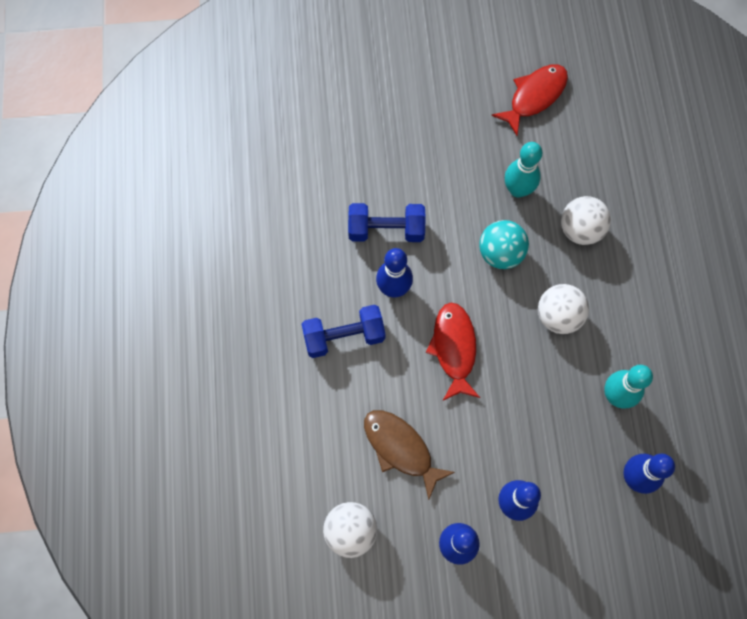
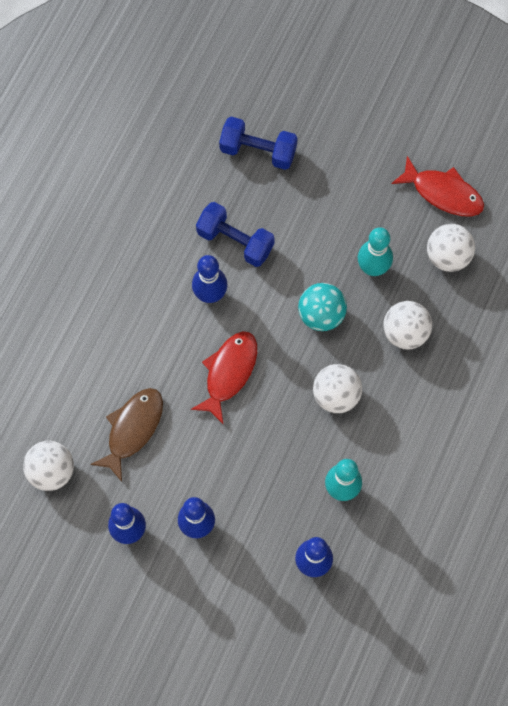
camera: 30 degrees right, 0 degrees up
(344, 336) = (143, 312): blue dumbbell -> blue dumbbell (258, 151)
(401, 449) = (132, 429): brown fish -> brown fish turned 45 degrees clockwise
(534, 97) = (443, 193): red fish -> red fish turned 45 degrees clockwise
(572, 147) = (448, 256): none -> white ball

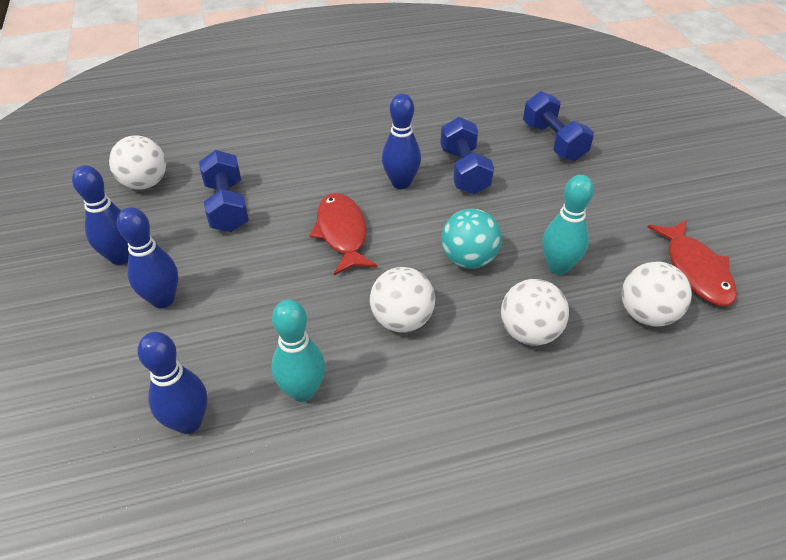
camera: 50 degrees right, 25 degrees down
(132, 429) = (227, 206): brown fish -> blue dumbbell
(229, 373) = (342, 233): red fish -> red fish turned 90 degrees counterclockwise

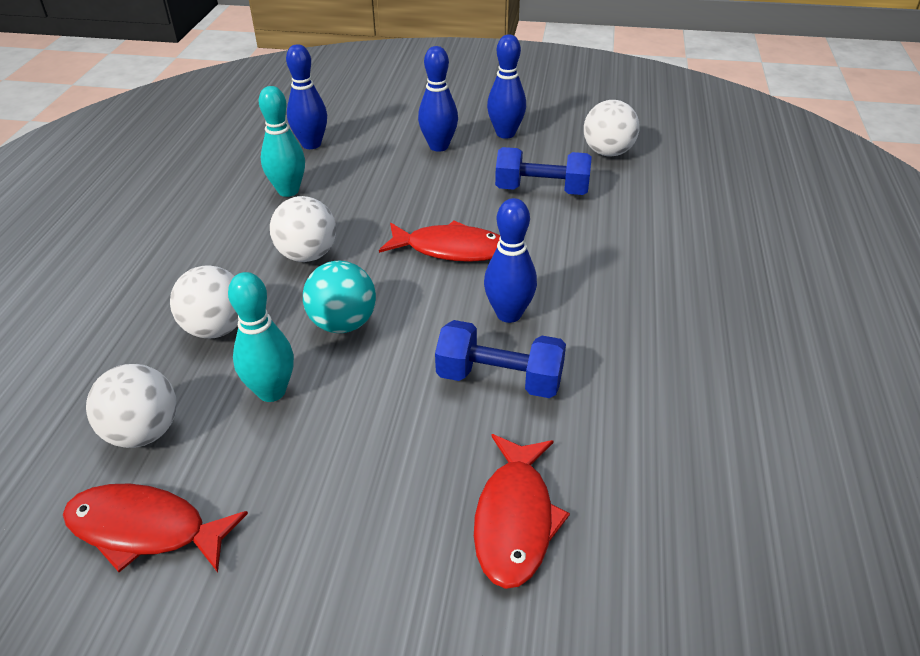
camera: 115 degrees right, 5 degrees down
(553, 142) = (515, 519): blue dumbbell -> red fish

